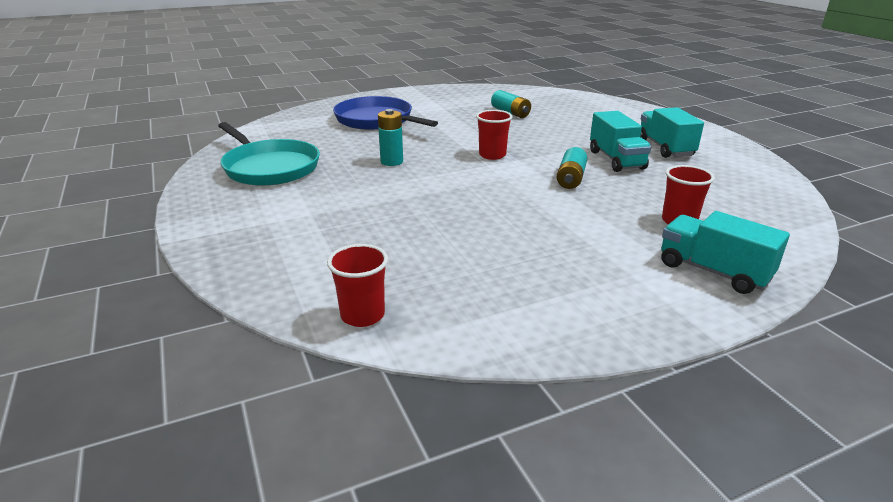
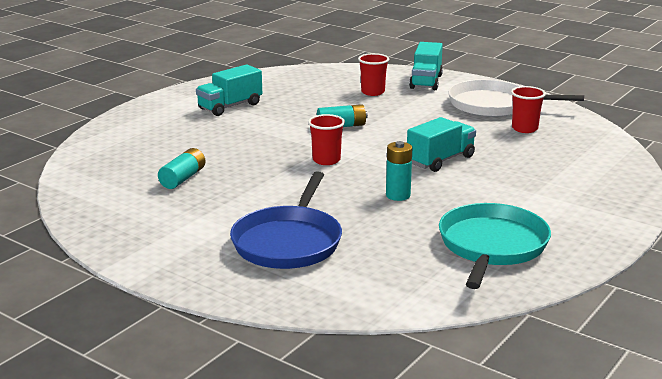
camera: 120 degrees left, 5 degrees down
(362, 315) = (600, 141): red cup -> red cup (524, 129)
(572, 288) = (493, 105): none -> white pan
(616, 160) = (280, 118): turquoise truck -> turquoise truck (440, 160)

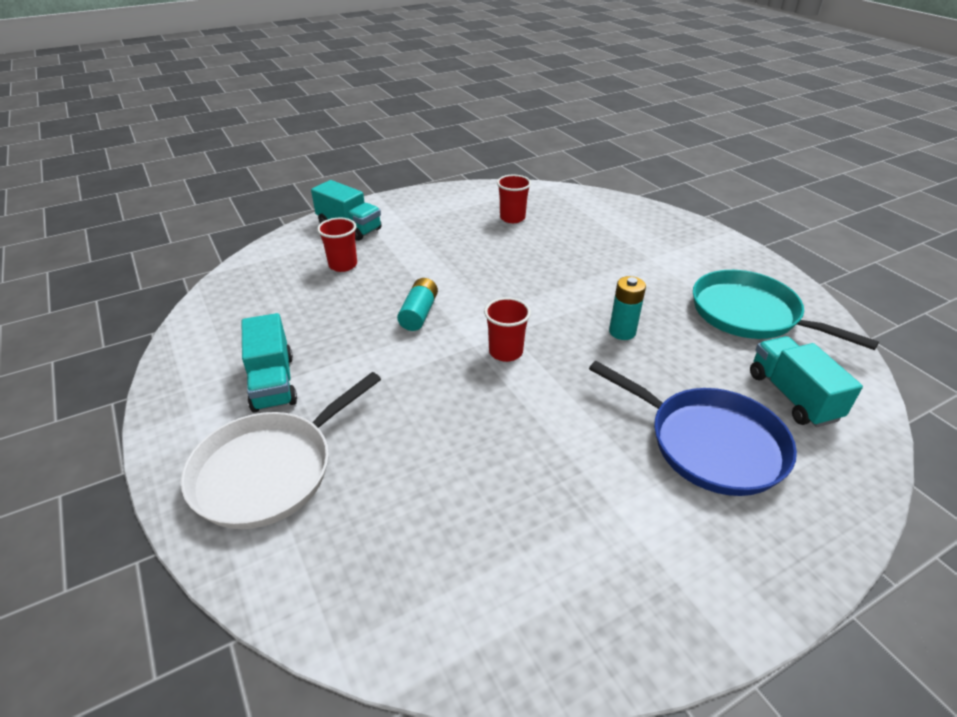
camera: 65 degrees left, 15 degrees up
(183, 178) = (483, 494): turquoise battery -> none
(440, 160) = (553, 281): turquoise truck -> turquoise truck (792, 396)
(493, 105) = (445, 213): white pan -> white pan (269, 471)

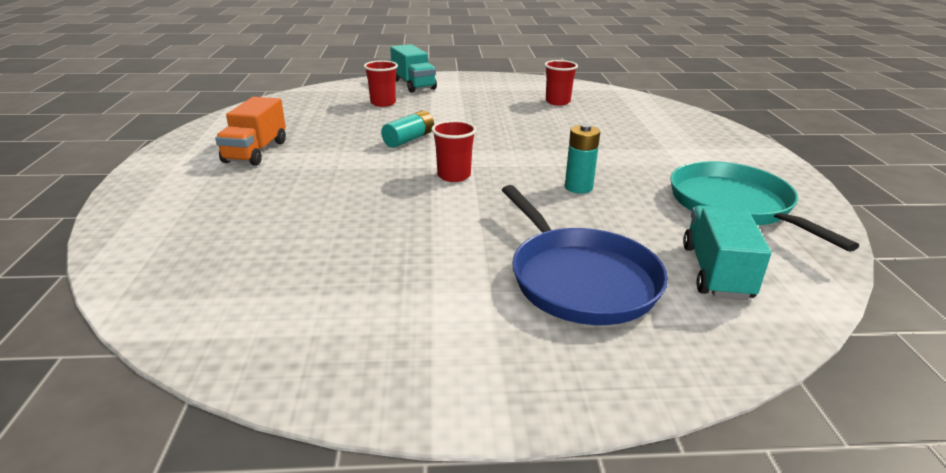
camera: 25 degrees right, 10 degrees down
(269, 471) = (195, 195): white pan -> none
(273, 382) = (256, 152): turquoise truck -> orange truck

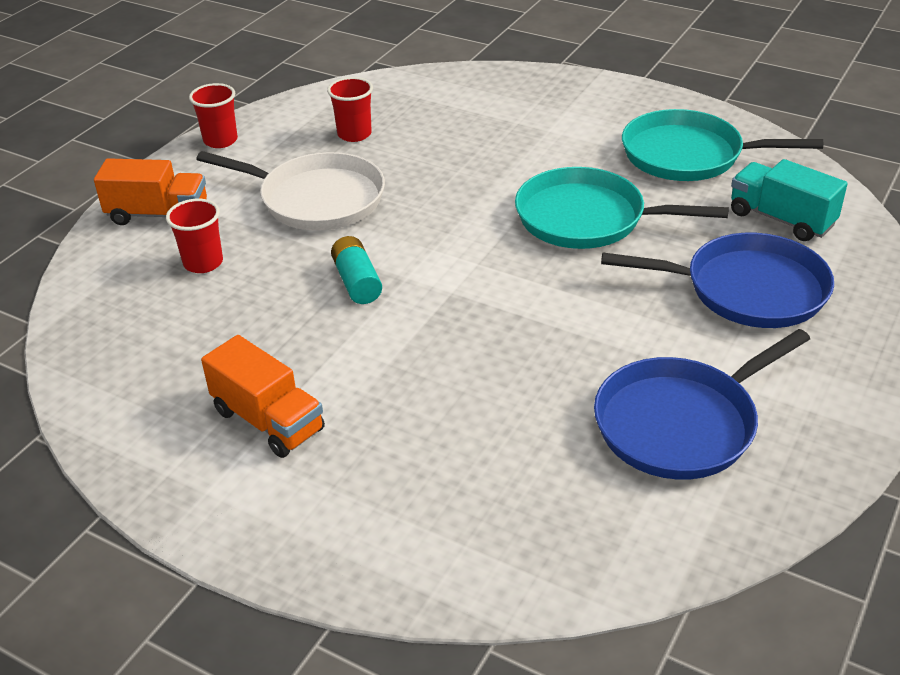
camera: 55 degrees left, 10 degrees up
(355, 290) = (681, 423): none -> blue pan
(413, 85) = (158, 214): turquoise truck -> orange truck
(454, 176) = (491, 284): red cup -> red cup (220, 140)
(477, 110) = (317, 199): none -> white pan
(578, 187) = (587, 218): turquoise battery -> turquoise pan

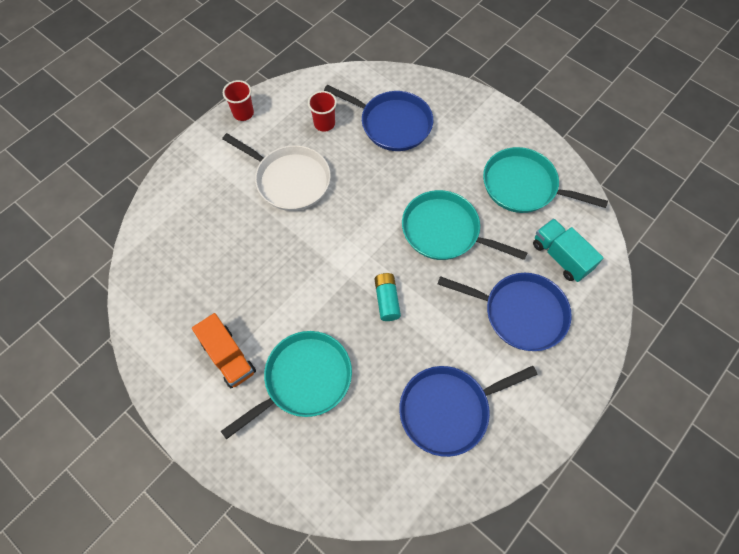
camera: 10 degrees right, 25 degrees up
(158, 214) = (196, 174): orange truck -> none
(203, 263) = (215, 222): red cup -> none
(357, 282) = (298, 257): turquoise battery -> turquoise battery (387, 300)
(414, 427) = (304, 379): none -> turquoise pan
(461, 120) = (392, 124): none -> blue pan

